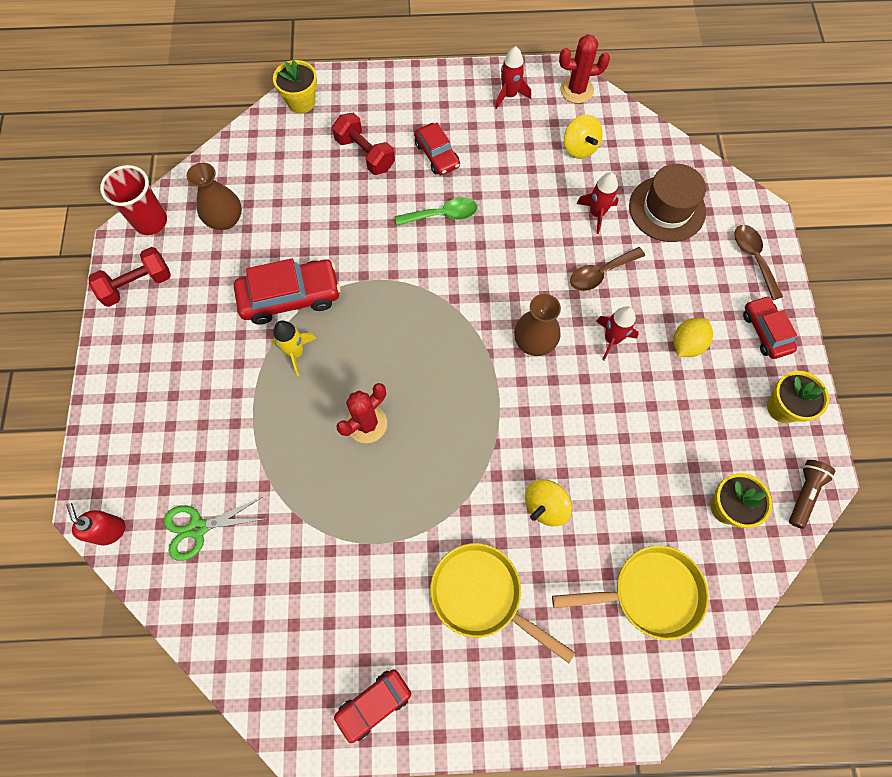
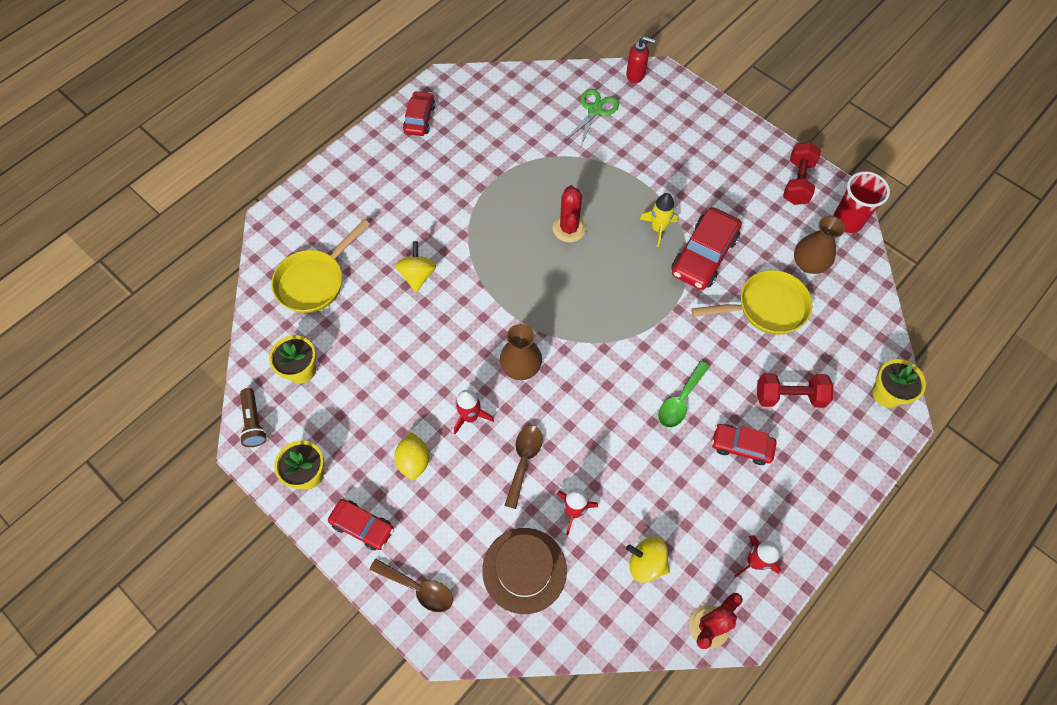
camera: 135 degrees right, 5 degrees down
(482, 595) = (411, 203): yellow pan -> yellow pan (766, 307)

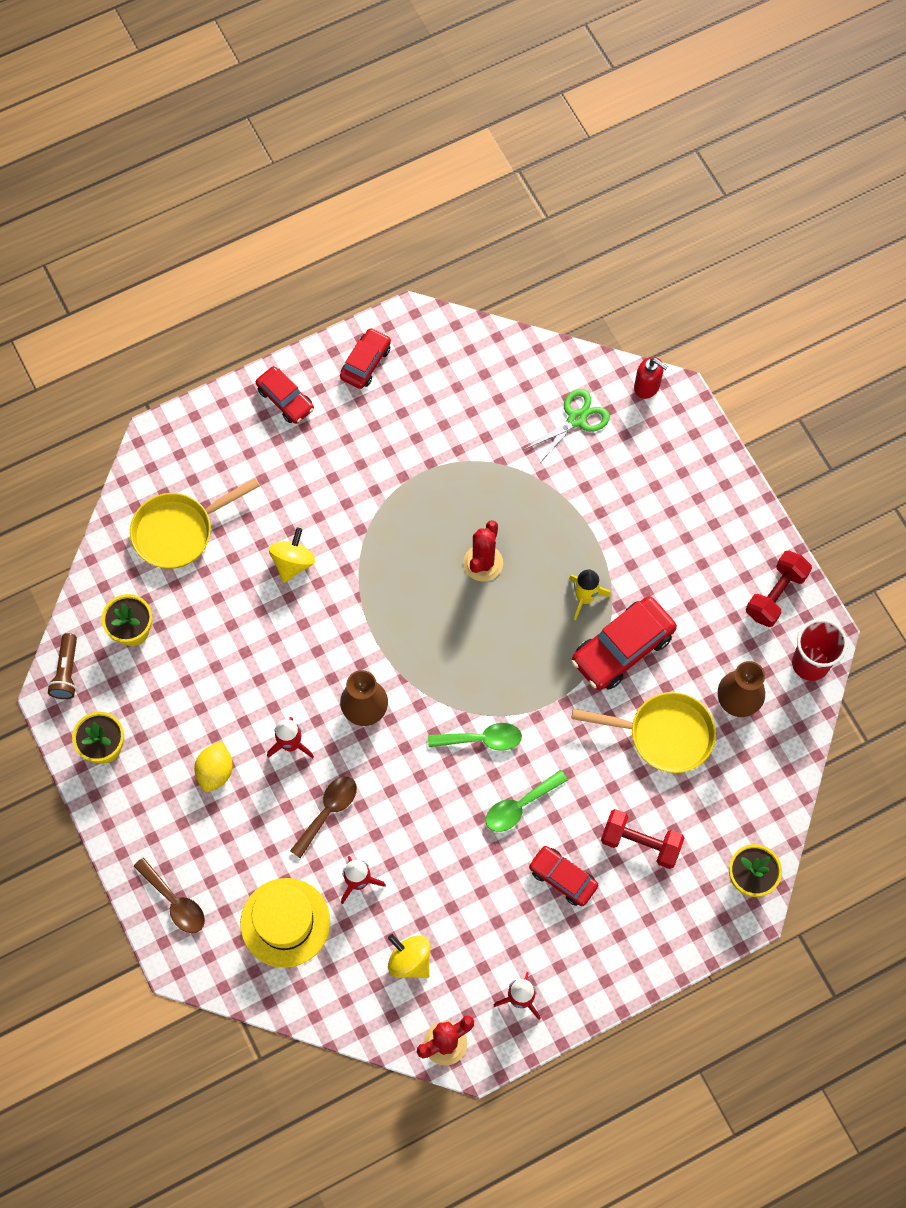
camera: 20 degrees right, 5 degrees up
(362, 526) = (141, 820): red car -> red car (285, 399)
(524, 570) = (285, 922): brown hat -> yellow hat
(626, 359) = (481, 739): none -> green spoon

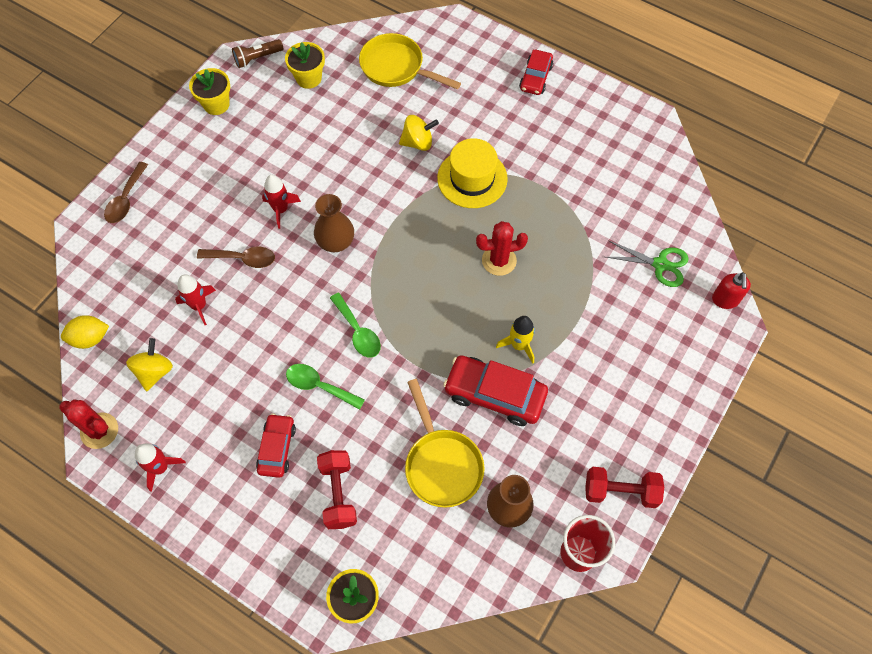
camera: 60 degrees right, 5 degrees down
(215, 771) = (234, 175): yellow lemon -> yellow lemon (90, 338)
(285, 922) = (144, 274): yellow hat -> yellow hat (472, 178)
(365, 362) = (599, 109): red car -> none

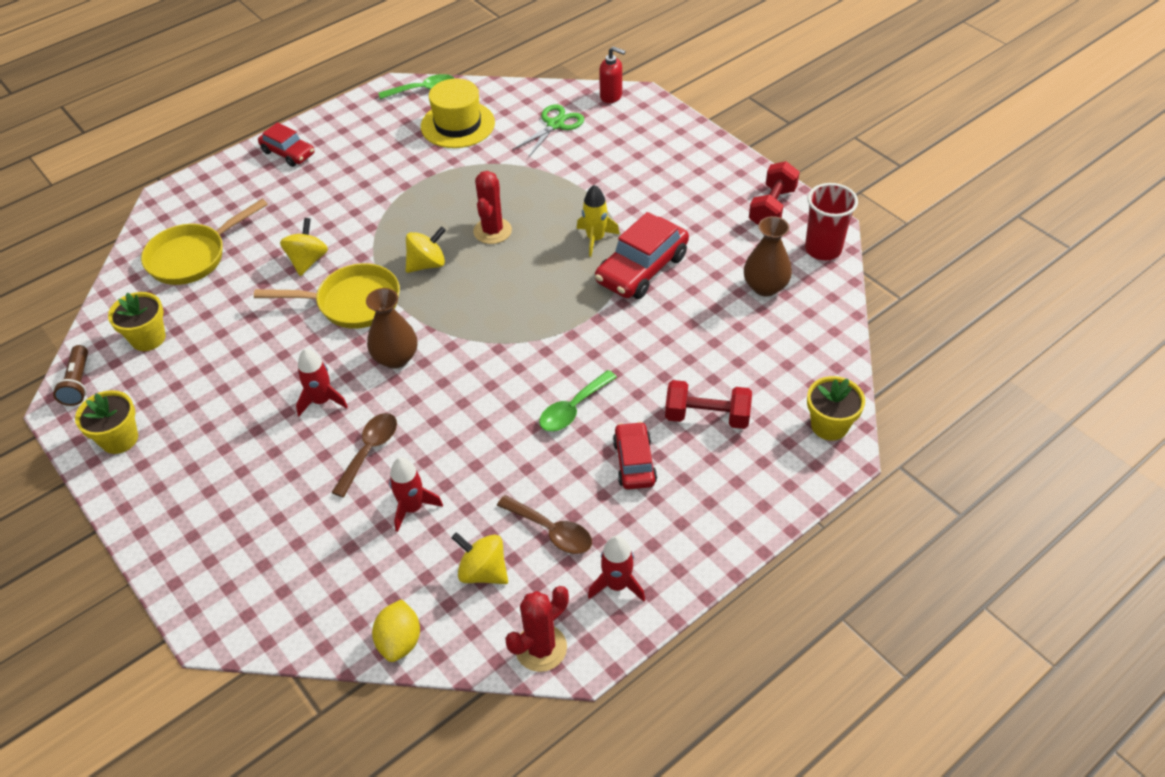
camera: 70 degrees left, 15 degrees down
(126, 199) = (203, 567): brown spoon -> brown spoon (551, 531)
(277, 448) = (634, 462): red car -> red car turned 60 degrees clockwise
(357, 331) = (521, 361): green spoon -> green spoon (423, 90)
(441, 464) = (702, 325): yellow pan -> yellow pan (352, 303)
(443, 226) = (427, 264): none -> yellow spinning top
(472, 178) = (382, 228): yellow hat -> yellow hat (458, 124)

